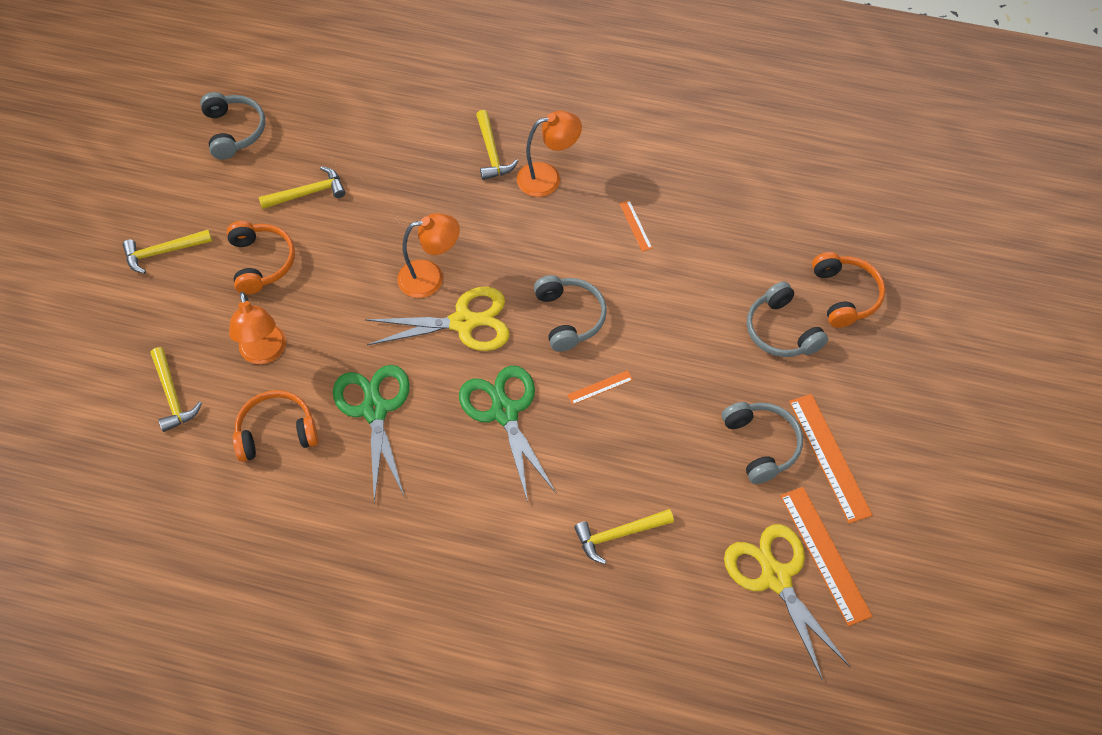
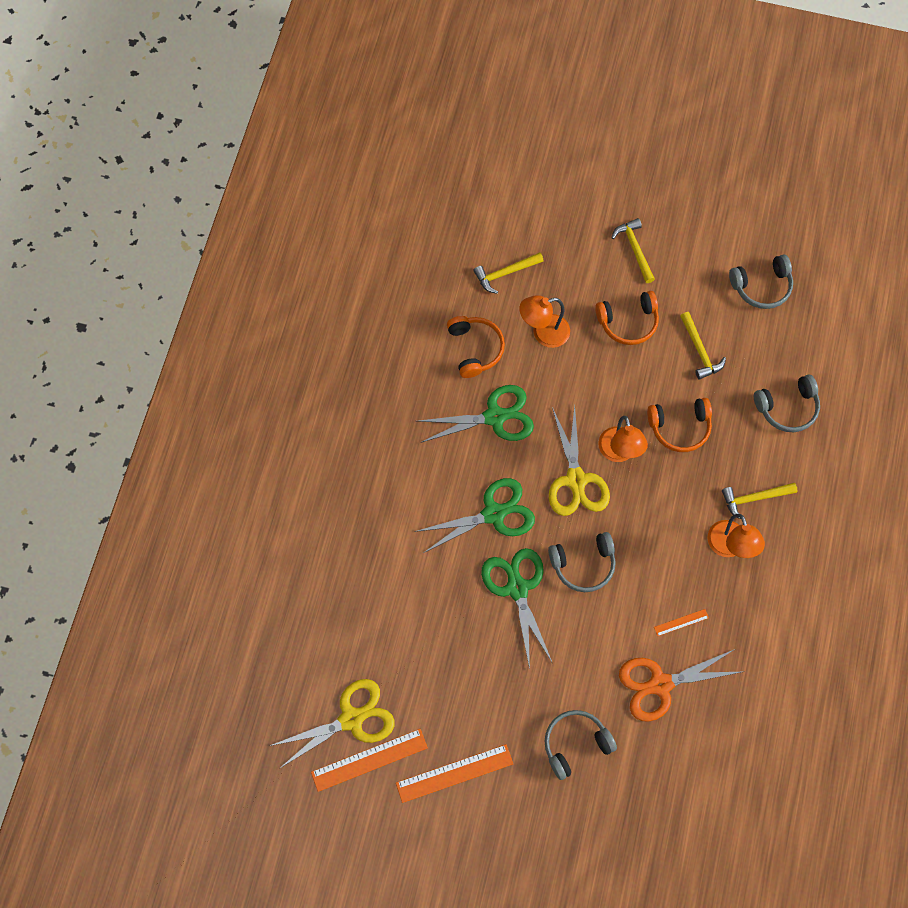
camera: 90 degrees right, 10 degrees up
(600, 387) = (517, 588): orange ruler -> green scissors
(618, 535) = (388, 600): yellow hammer -> none
(706, 247) = (660, 684): none -> orange scissors
(761, 444) = (465, 717): grey headphones -> grey headphones (787, 407)
(845, 295) = (614, 805): orange headphones -> orange headphones (679, 427)

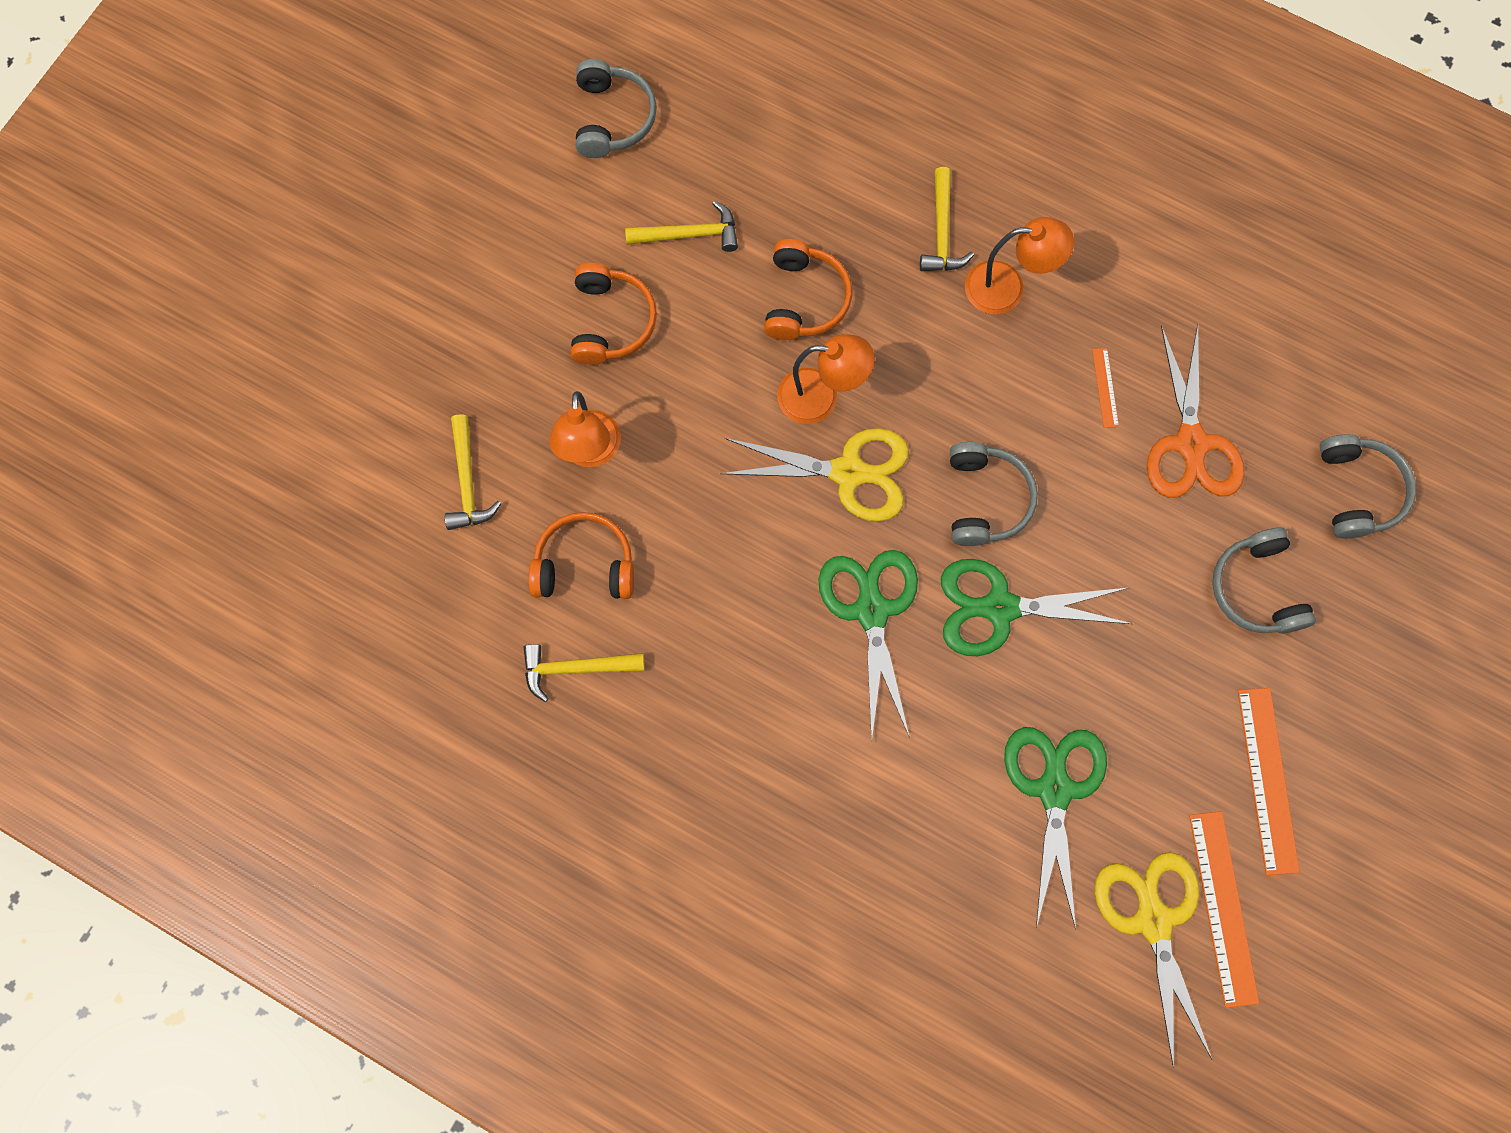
camera: 75 degrees left, 5 degrees up
(494, 417) = (711, 566): green scissors -> green scissors (1054, 790)
(634, 249) = (491, 276): yellow hammer -> yellow hammer (576, 668)
(787, 407) = (815, 144): grey headphones -> grey headphones (1357, 491)

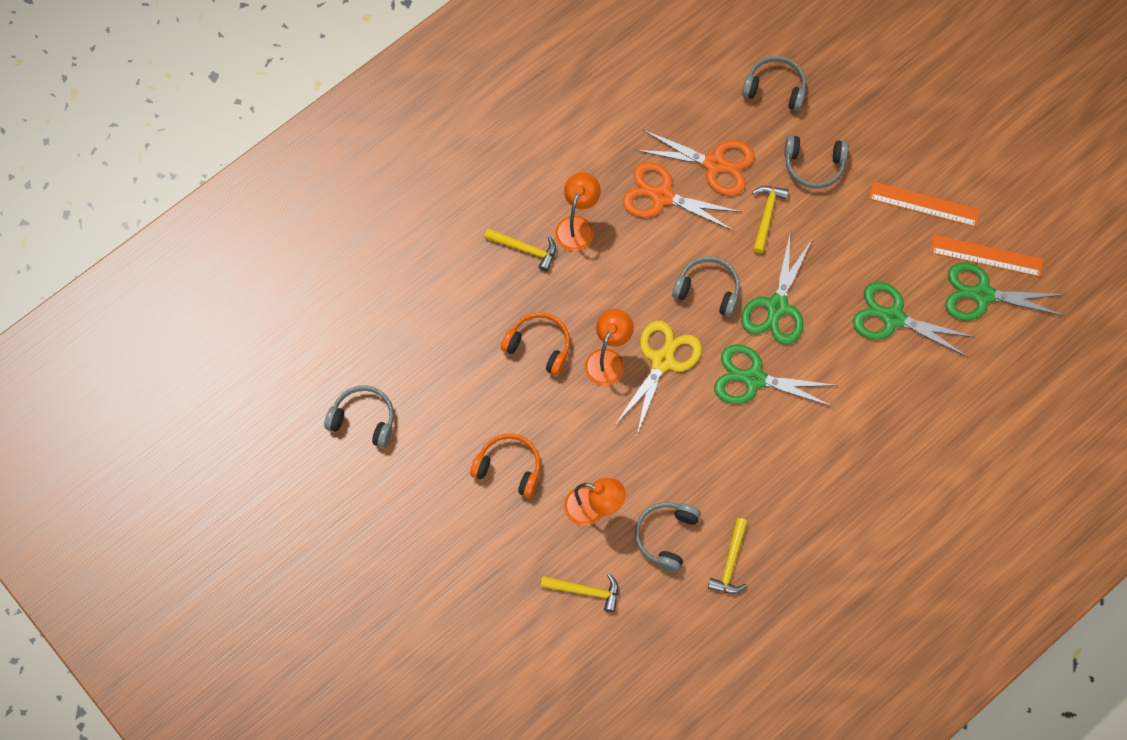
camera: 70 degrees left, 5 degrees down
(585, 565) = (666, 536): orange headphones -> grey headphones
(689, 234) = (467, 399): yellow hammer -> yellow hammer (766, 215)
(1105, 387) = (662, 196): orange ruler -> orange scissors
(1153, 921) = (982, 294): yellow scissors -> green scissors

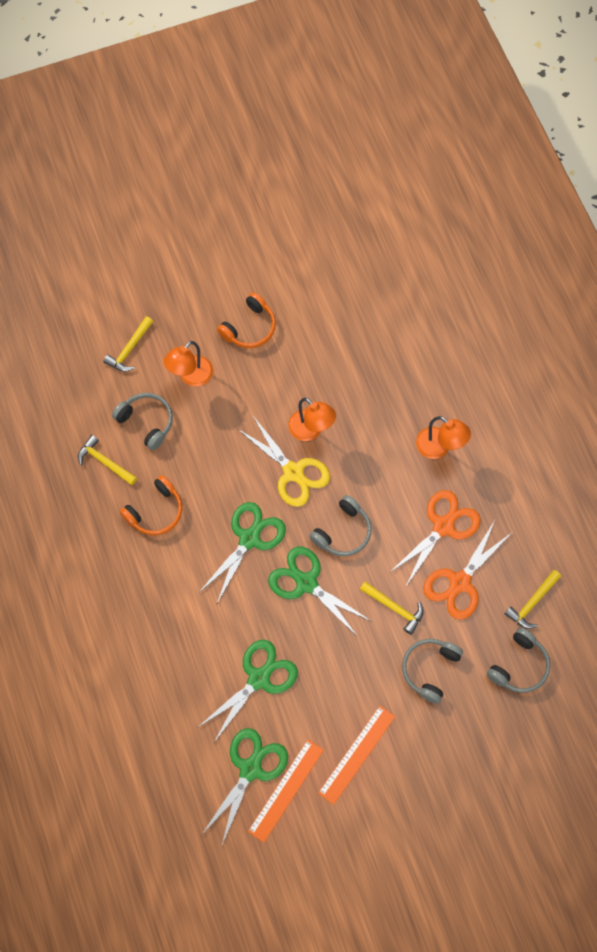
camera: 110 degrees right, 0 degrees up
(363, 419) = (329, 239): grey headphones -> none
(525, 249) = (432, 400): yellow hammer -> yellow hammer (532, 603)
(539, 346) = (342, 382): orange headphones -> orange headphones (155, 511)

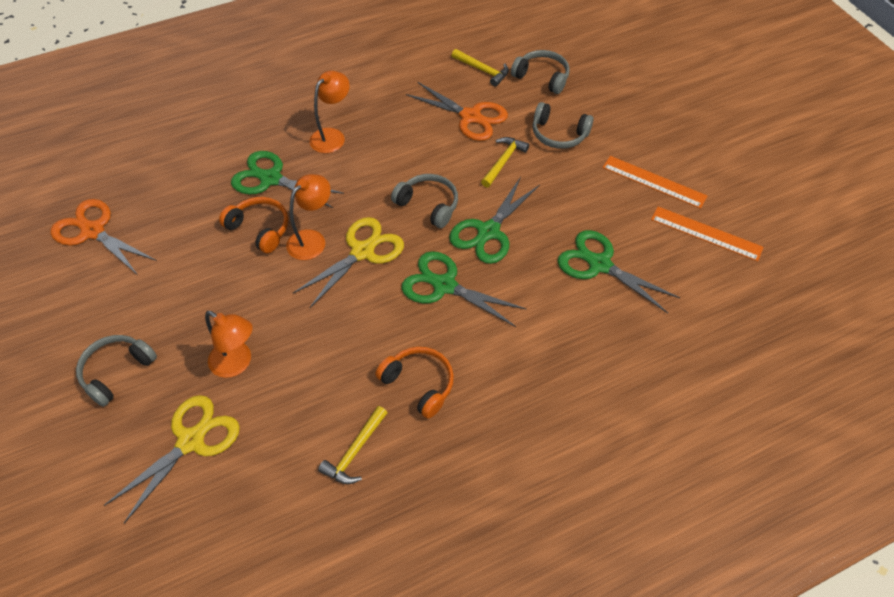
camera: 95 degrees left, 15 degrees down
(129, 349) = (191, 441): yellow hammer -> yellow scissors
(146, 422) = (298, 408): grey headphones -> grey headphones (117, 372)
(249, 327) = (175, 308): orange headphones -> orange headphones (260, 229)
(250, 769) = (695, 264): green scissors -> green scissors (271, 179)
(443, 526) = (415, 130): orange scissors -> orange scissors (93, 231)

